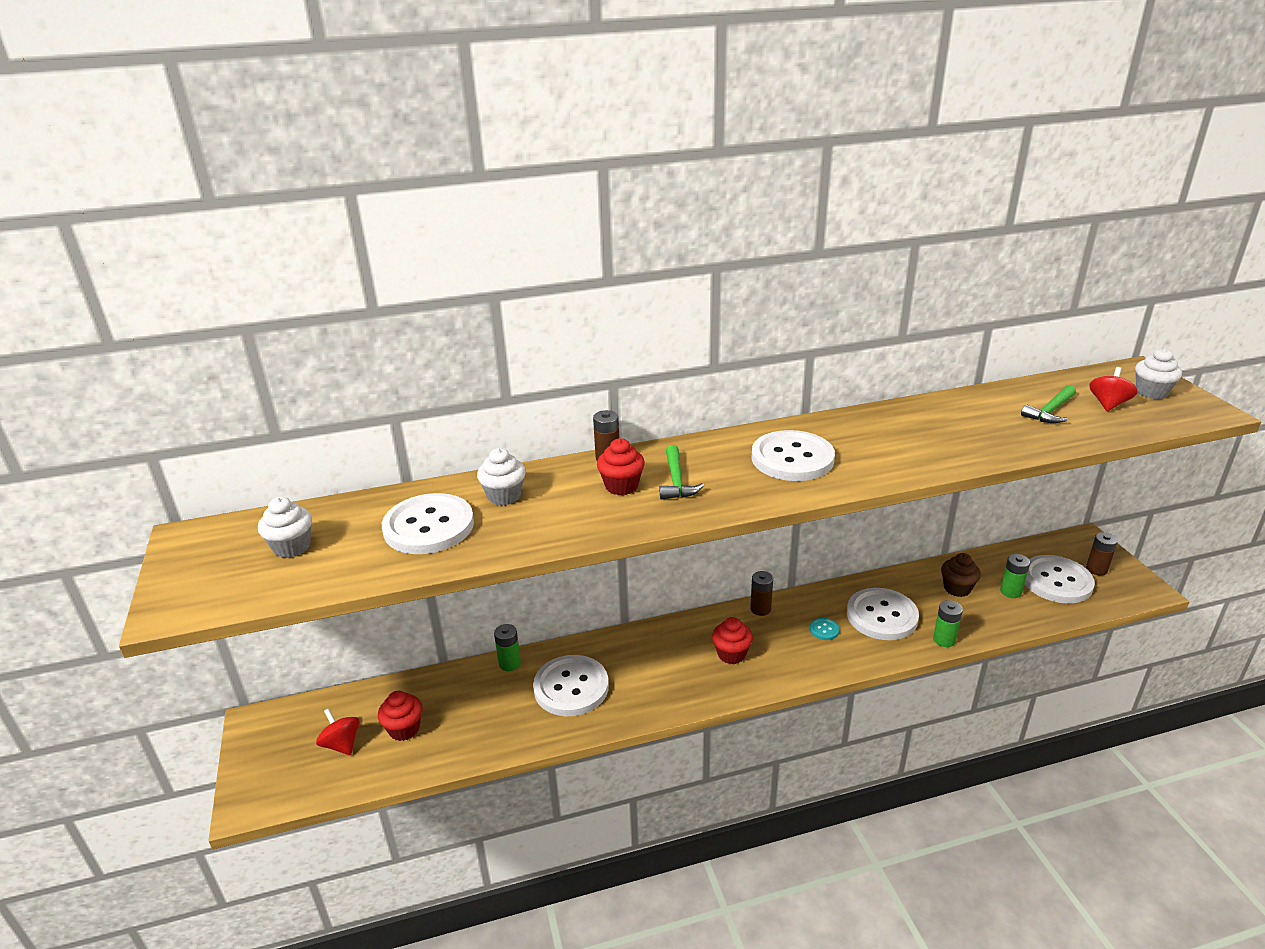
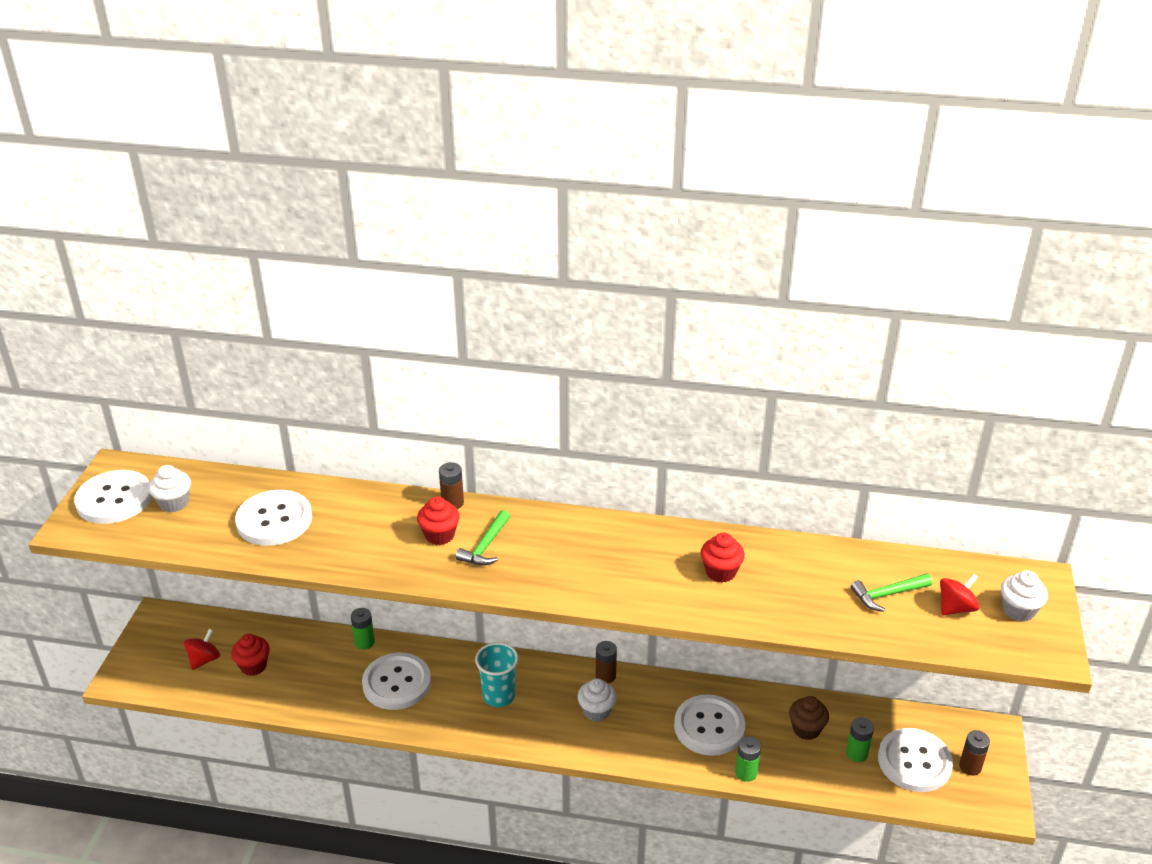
camera: 25 degrees right, 5 degrees up
(342, 744) = (204, 659): red spinning top -> red spinning top turned 45 degrees clockwise
(504, 496) = (347, 511): white cupcake -> white cupcake (596, 711)
(679, 661) = (498, 696): none -> turquoise cup
(731, 654) = (546, 707): red cupcake -> red cupcake (720, 572)
(792, 458) = (599, 559): white button -> white button (114, 499)
(824, 630) = (645, 718): turquoise button -> none

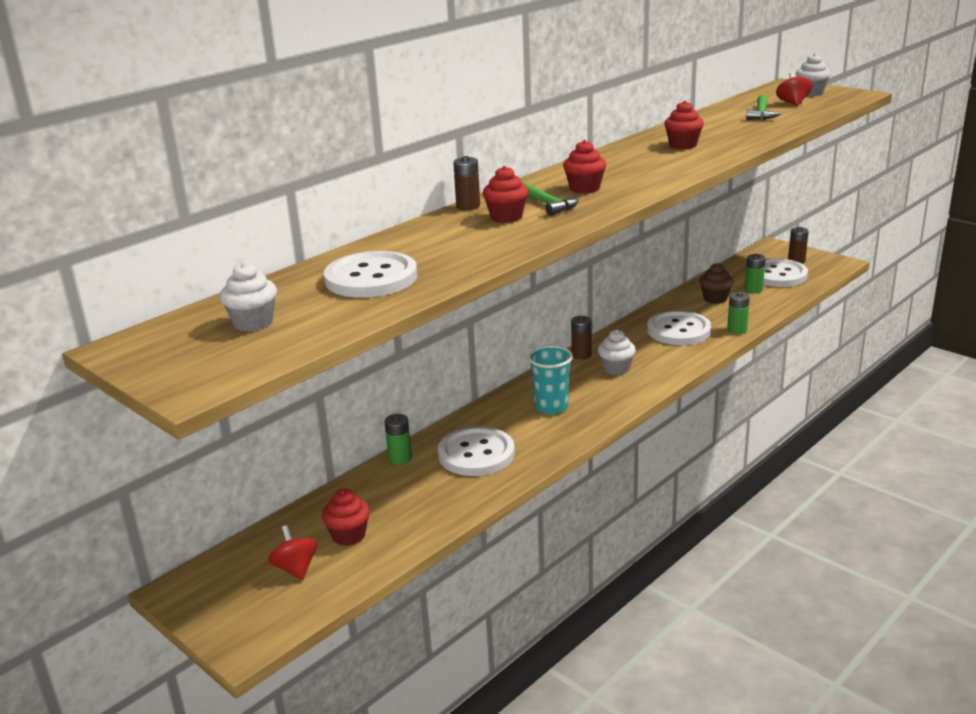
camera: 55 degrees left, 10 degrees down
(114, 499) = (183, 355): white button -> none
(541, 553) = (584, 188): none -> red cupcake

